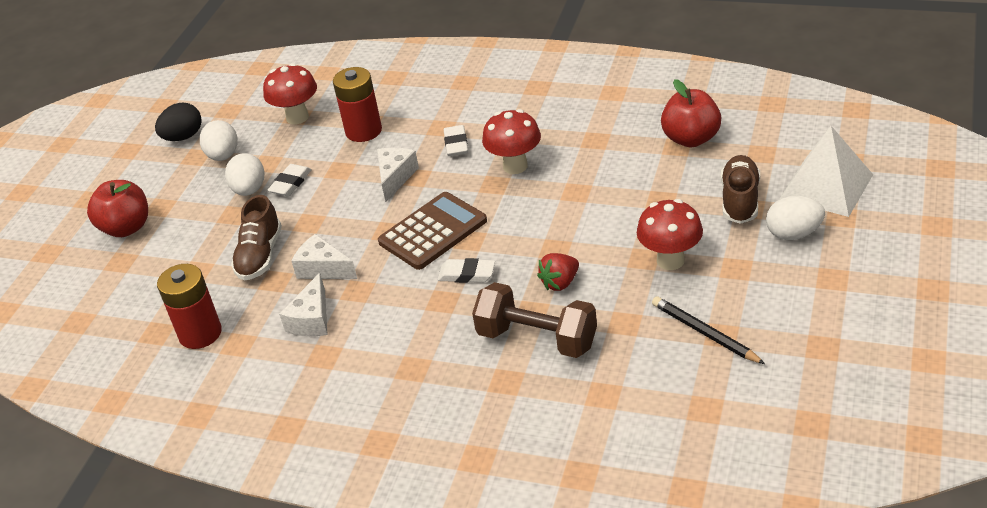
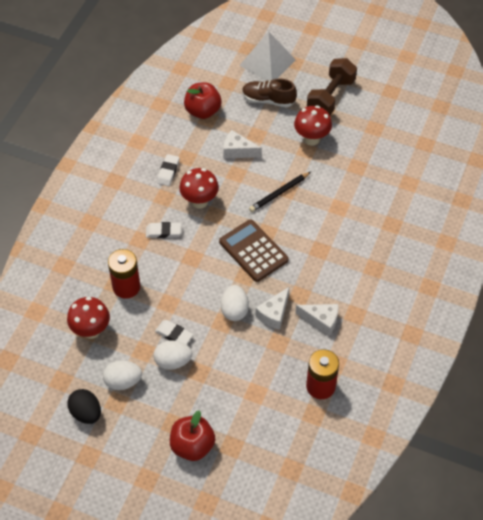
camera: 90 degrees left, 15 degrees up
(260, 256) = (250, 352): brown shoe -> none
(395, 178) = (189, 269): white cheese -> white cheese (238, 151)
(467, 274) = (299, 236): white eraser -> white eraser (168, 172)
(537, 339) = (362, 207): brown dumbbell -> brown dumbbell (331, 97)
(560, 283) = (318, 191): red strawberry -> none
(704, 333) = (372, 134): black pencil -> black pencil (279, 193)
(794, 234) = (303, 84): white egg -> white egg (234, 310)

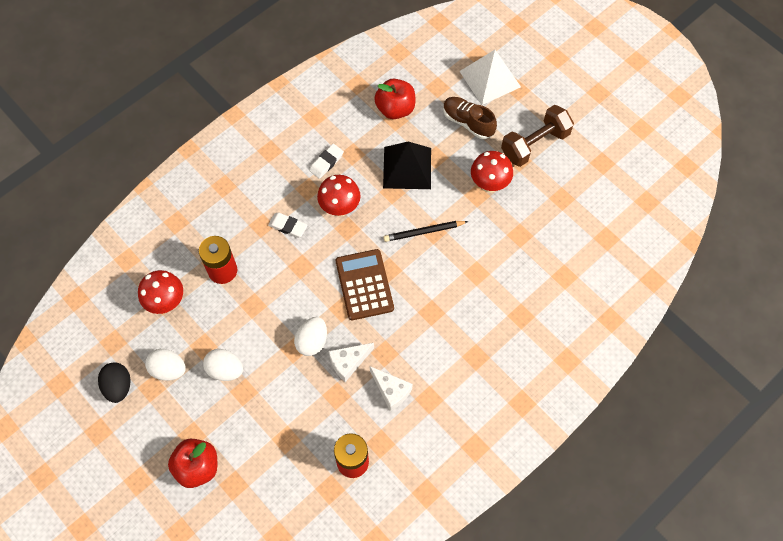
camera: 25 degrees right, 10 degrees up
(174, 334) = (241, 341): white eraser -> none
(238, 151) = (407, 167): white cheese -> black pyramid

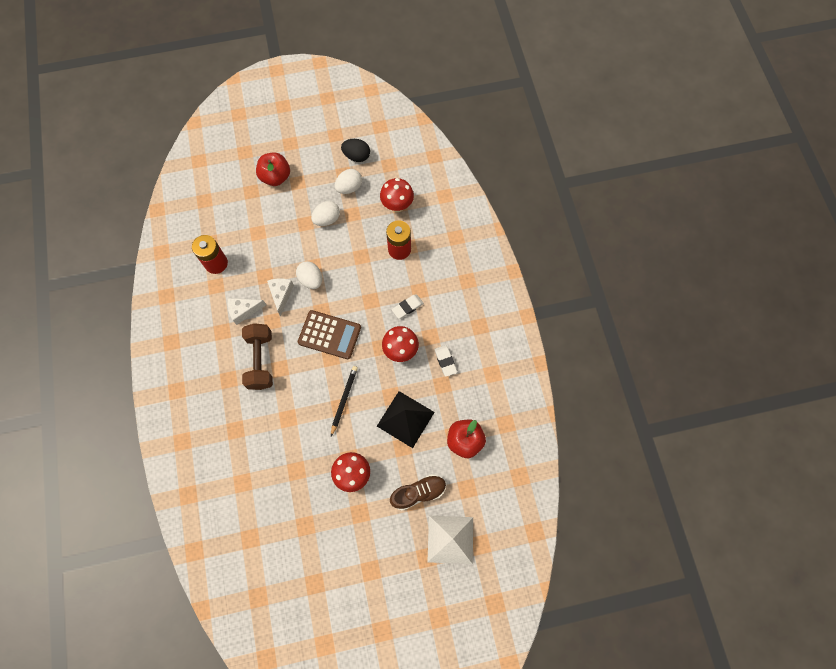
camera: 120 degrees right, 5 degrees up
(535, 144) = (365, 536): brown dumbbell -> brown dumbbell (260, 360)

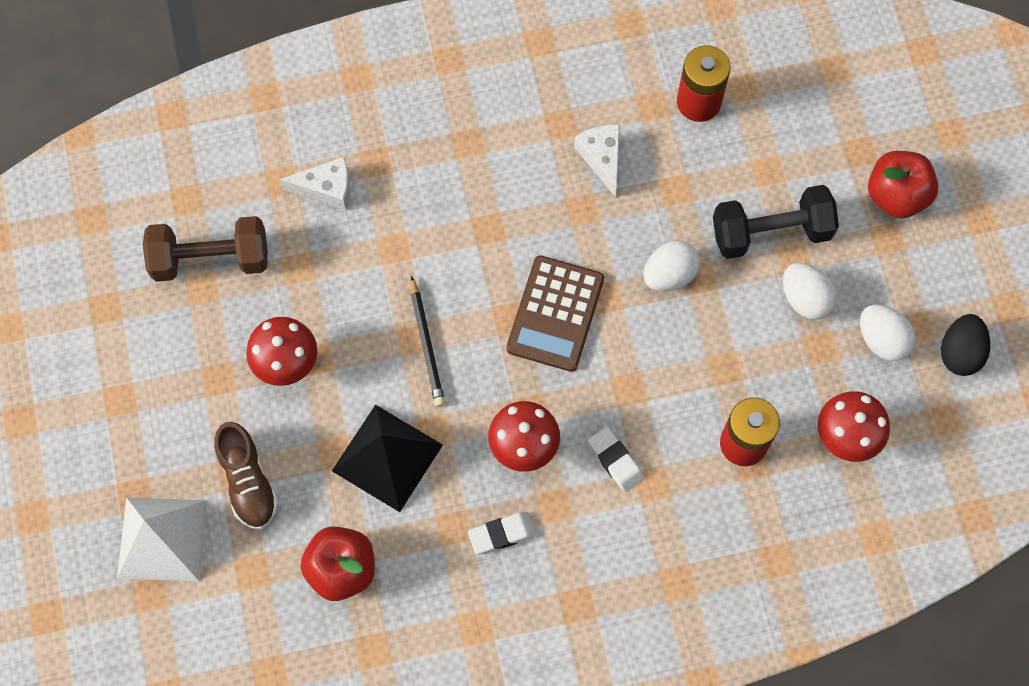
camera: 90 degrees right, 0 degrees up
(260, 360) = (503, 194): brown dumbbell -> brown dumbbell (211, 259)
(281, 295) = (636, 222): white cheese -> white cheese (326, 189)
(291, 233) = (771, 232): none -> black dumbbell
(344, 399) = (427, 345): black pencil -> black pencil turned 60 degrees clockwise

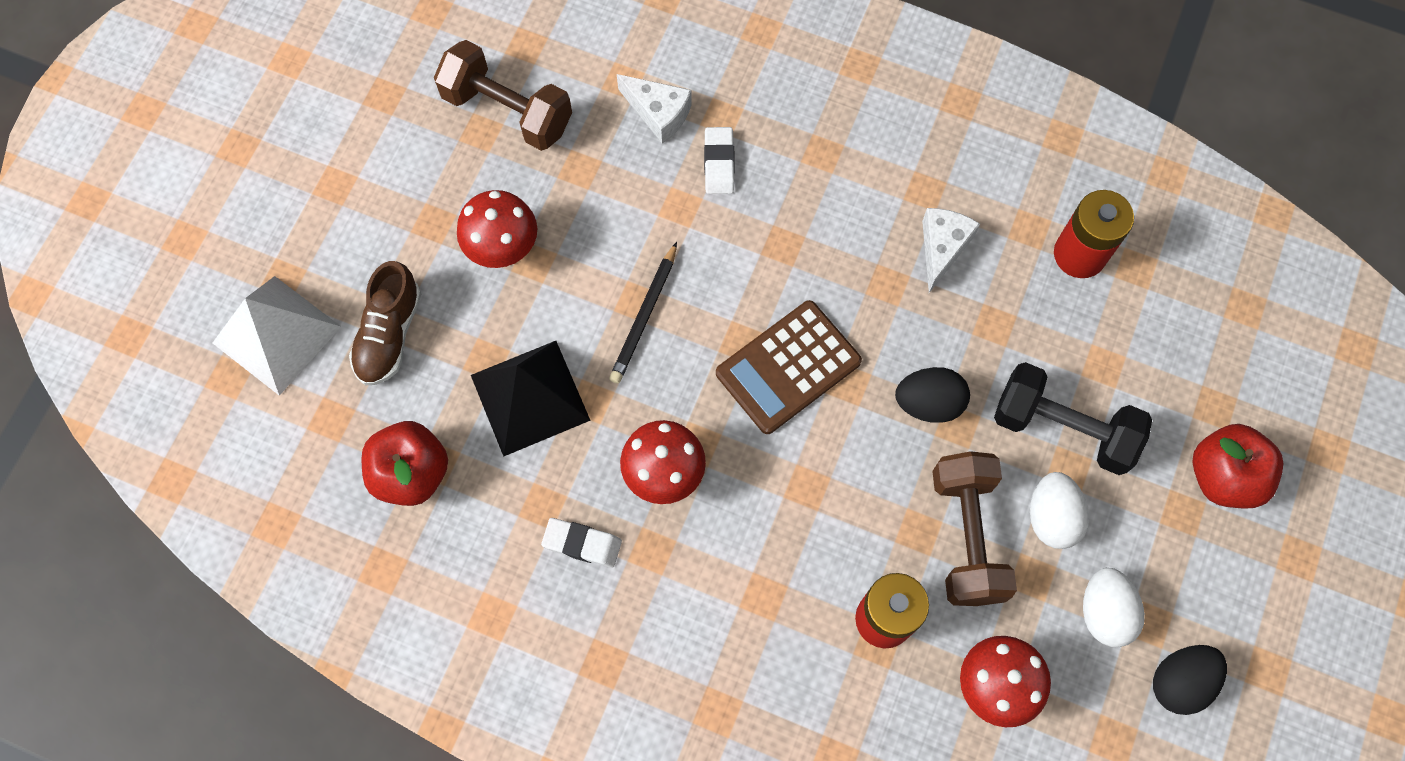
camera: 35 degrees right, 0 degrees up
(615, 460) = (743, 548): white eraser -> white eraser (719, 163)
(669, 275) = (928, 403): white egg -> black egg
(758, 350) = (966, 536): none -> brown dumbbell

